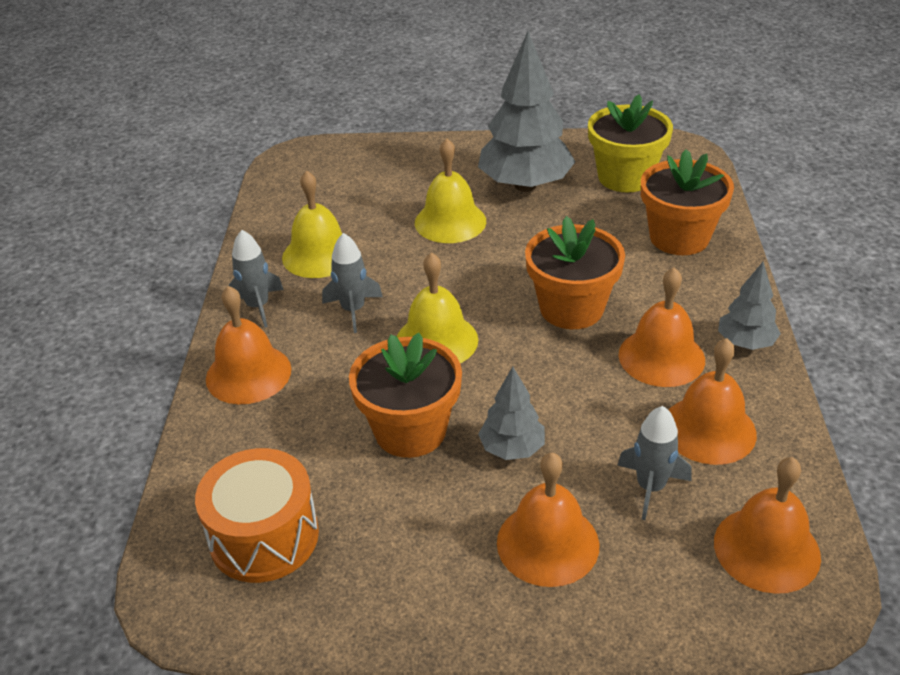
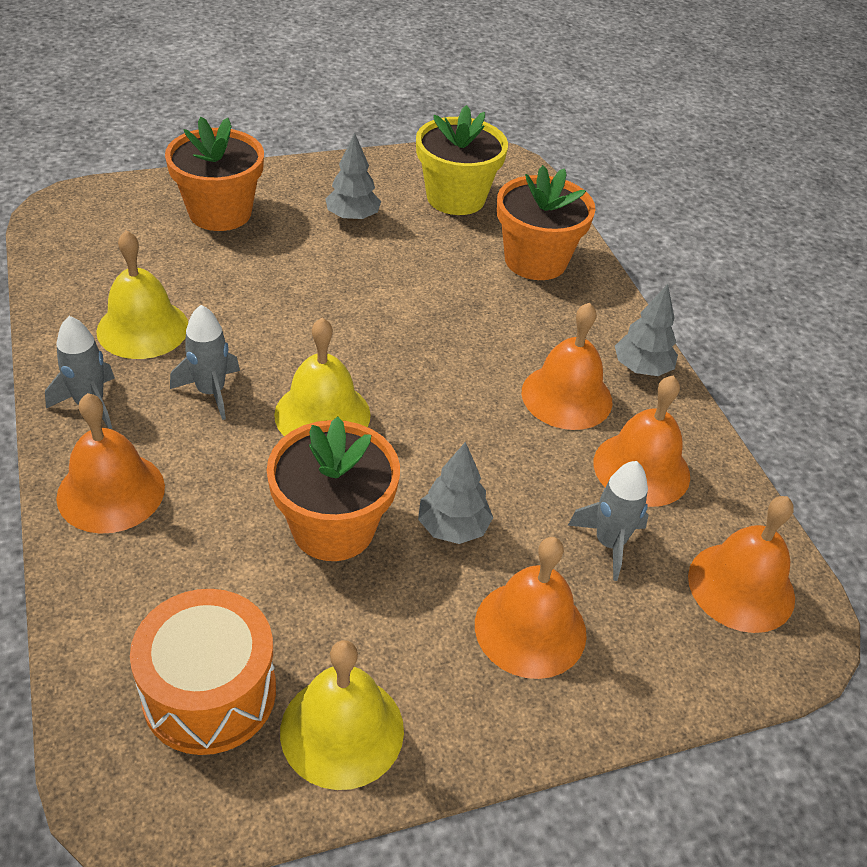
camera: 25 degrees left, 5 degrees up
(450, 221) = (284, 269): yellow bell -> yellow bell (342, 730)
(525, 185) = (353, 217): grey tree -> grey tree, size x0.51
(571, 308) = (455, 355): orange flower pot -> orange flower pot (220, 212)

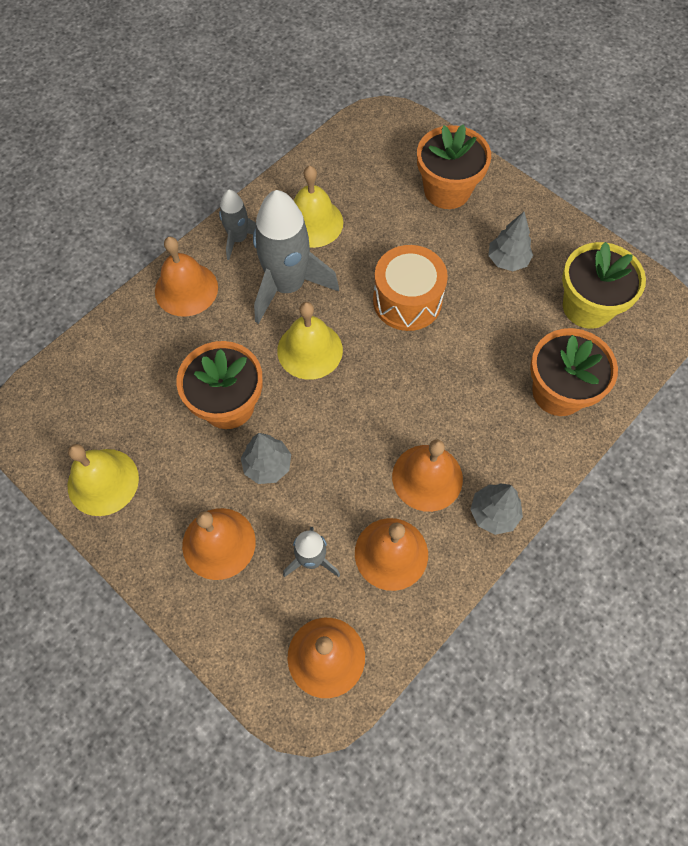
camera: 65 degrees right, 20 degrees up
(209, 693) = (92, 410): orange drum -> orange drum (407, 301)
(210, 392) = (287, 286): grey rocket -> grey rocket, size x1.88

